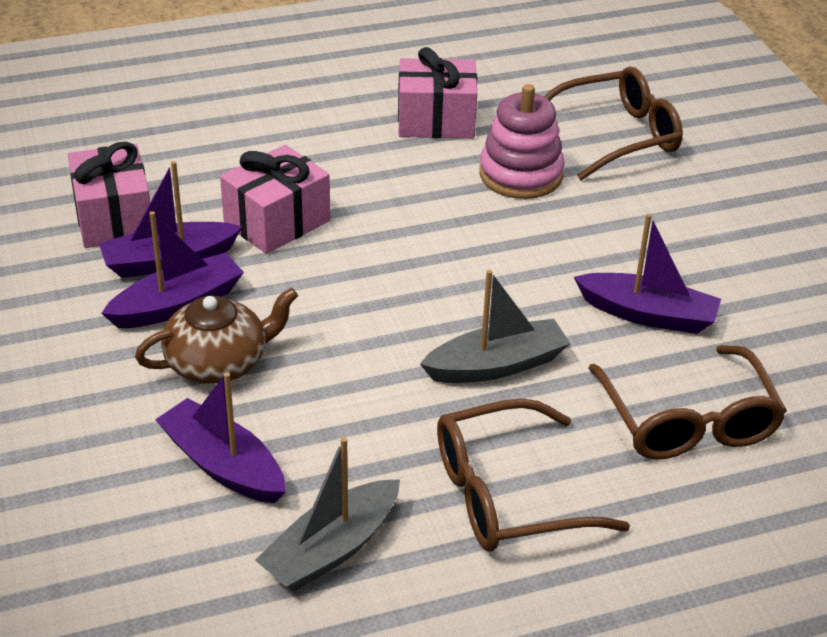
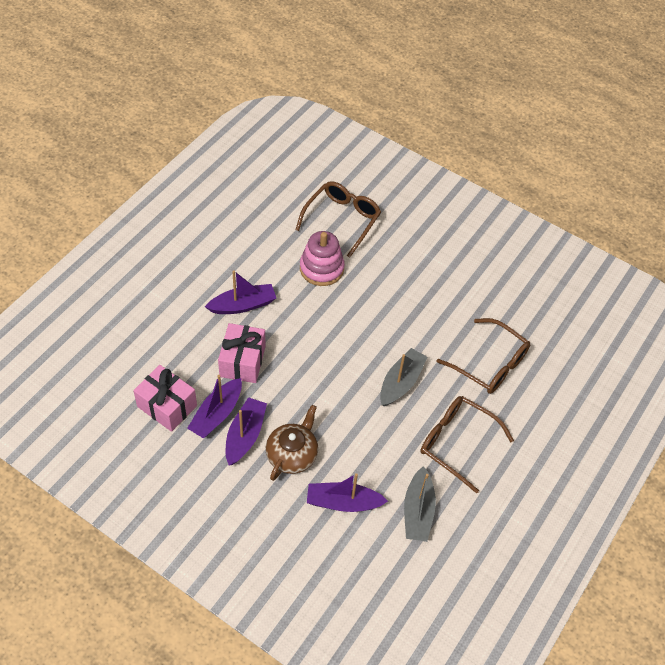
camera: 40 degrees left, 15 degrees up
(436, 120) = (256, 256): pink gift -> none
(507, 495) = (457, 443): brown glasses -> brown glasses turned 90 degrees clockwise
(648, 314) = (434, 318): purple boat -> purple boat (243, 305)

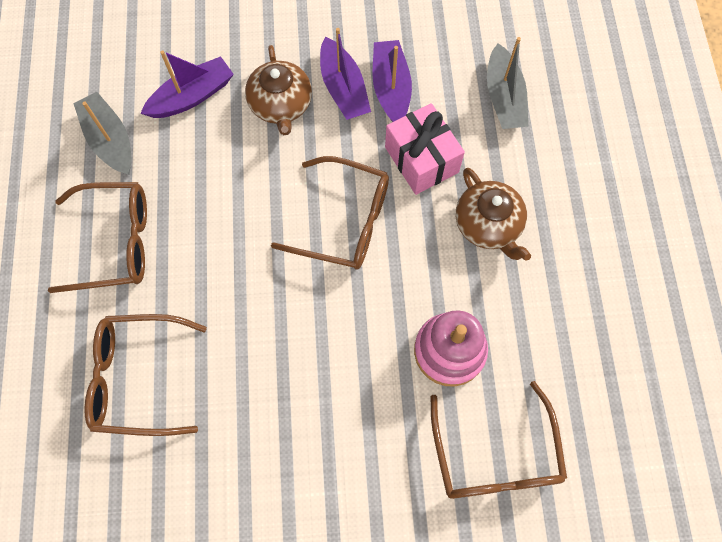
camera: 145 degrees right, 15 degrees up
(167, 406) = (445, 61): pink gift -> none
(243, 305) = (488, 225): purple boat -> brown teapot
(317, 361) = (344, 221): none -> brown glasses
(401, 382) = (229, 268): grey boat -> grey boat (503, 98)

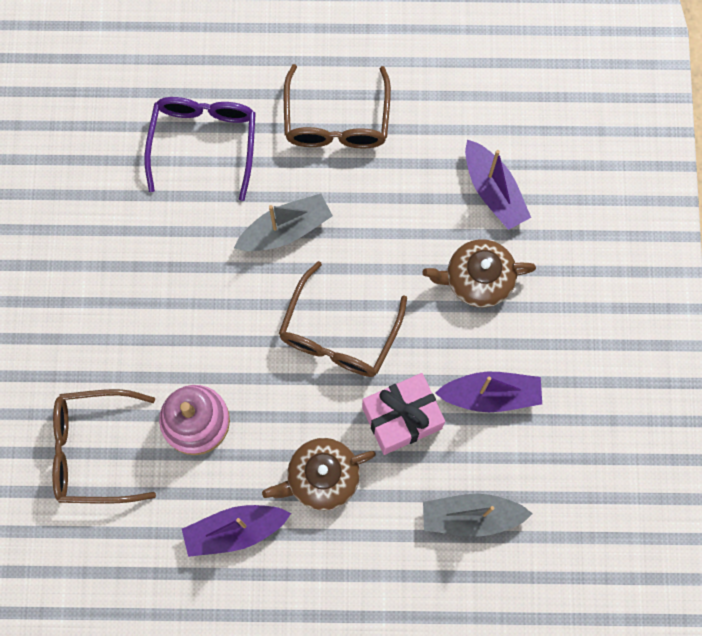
camera: 95 degrees right, 5 degrees up
(110, 140) = (447, 113): grey boat -> grey boat (285, 230)
(138, 378) = (204, 142): brown glasses -> purple glasses
(343, 89) = (493, 345): purple boat -> purple boat (235, 530)

